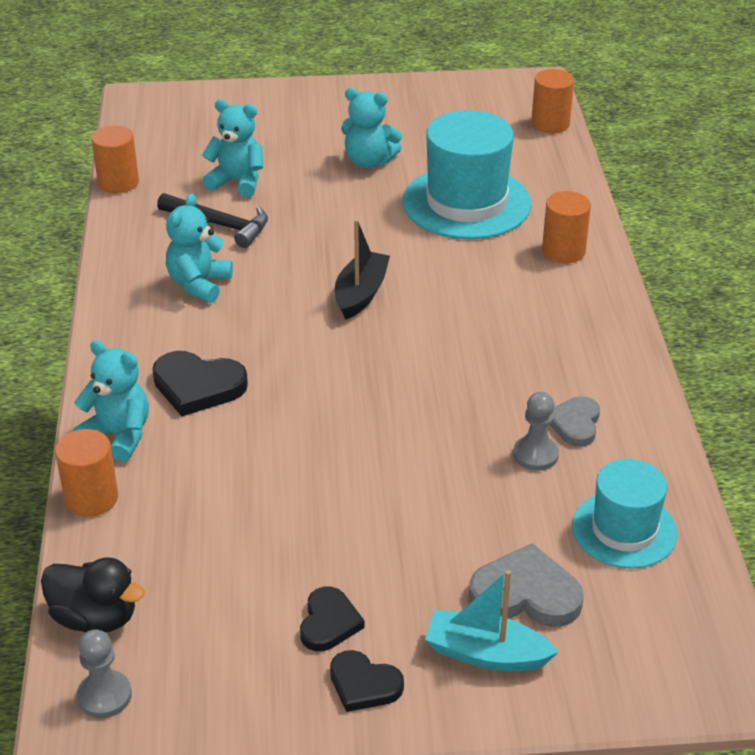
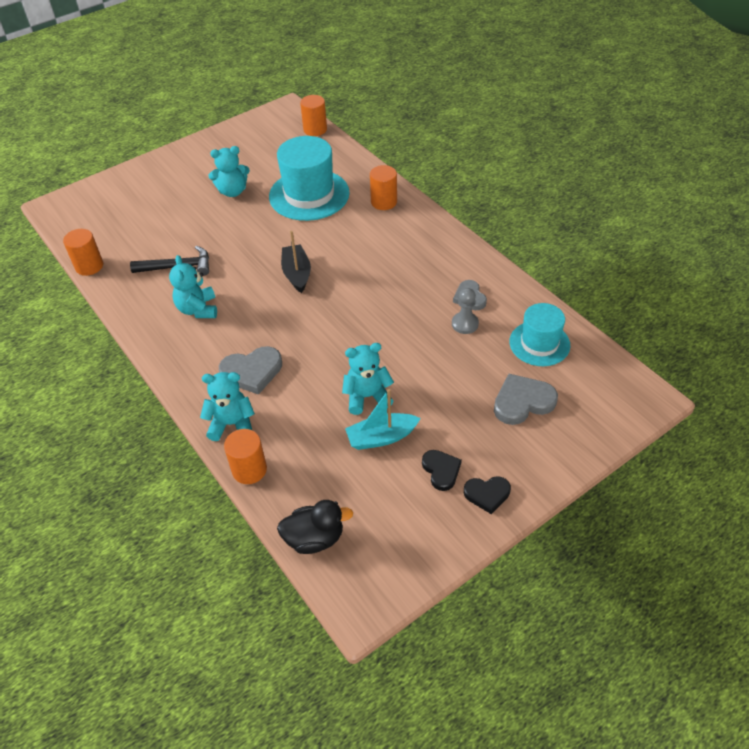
camera: 30 degrees left, 10 degrees up
(104, 696) = (360, 579): grey pawn -> none
(198, 386) = (252, 372): black heart -> grey heart
(237, 182) = (165, 235): turquoise teddy bear -> turquoise teddy bear (367, 397)
(486, 654) = (530, 444): turquoise boat -> turquoise boat (381, 437)

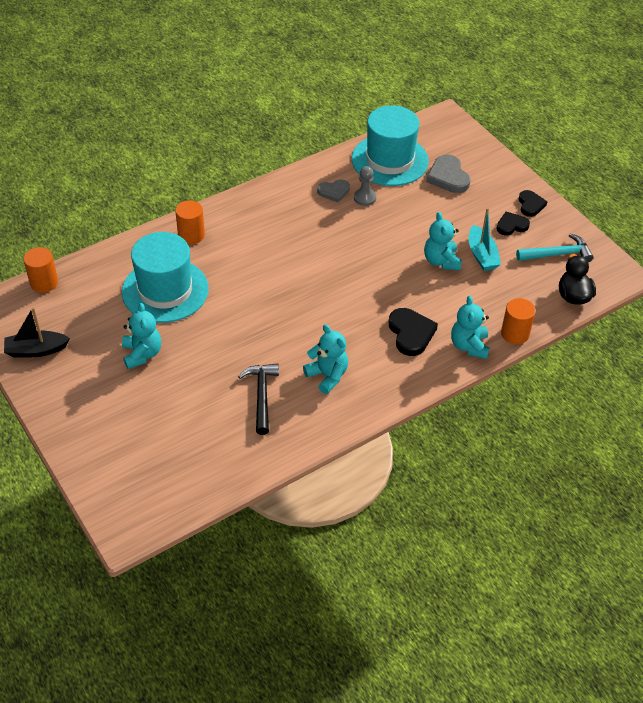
camera: 90 degrees left, 0 degrees up
(89, 266) = (247, 476): orange cylinder -> none
(198, 309) = (327, 376): turquoise teddy bear -> turquoise teddy bear turned 120 degrees counterclockwise
(252, 372) = (411, 333): grey heart -> black heart
(297, 274) = (287, 302): black boat -> black boat (36, 350)
(392, 523) = (557, 254): none -> turquoise hammer
(539, 343) = (390, 160): turquoise hat -> turquoise hat, size x1.61

